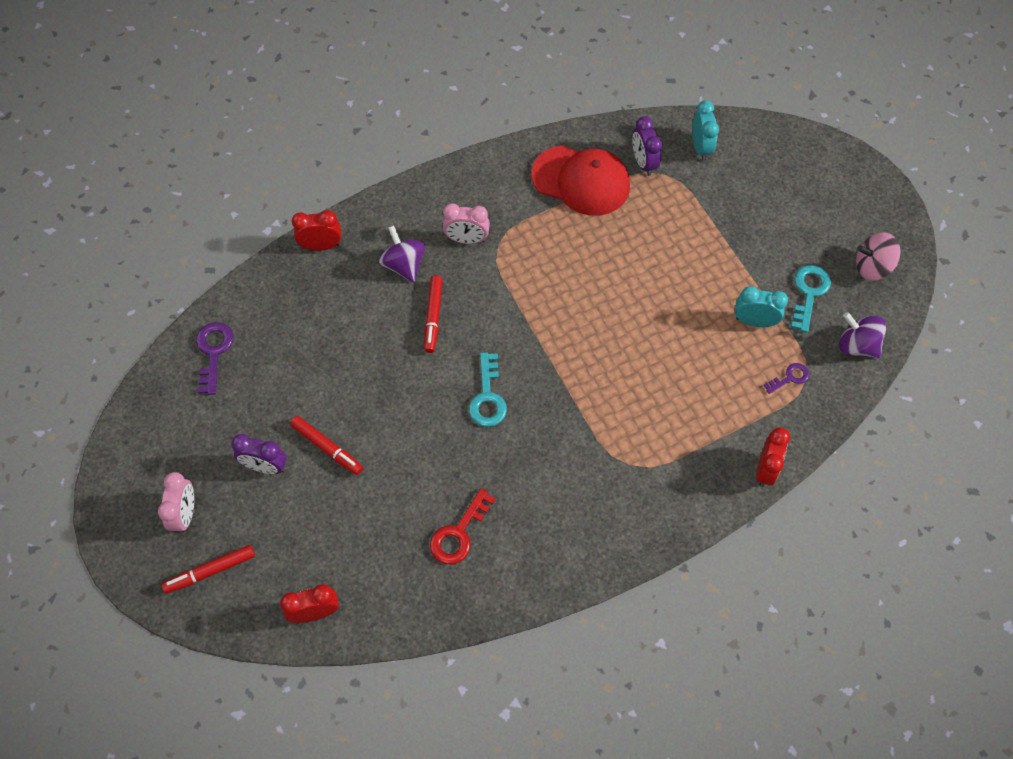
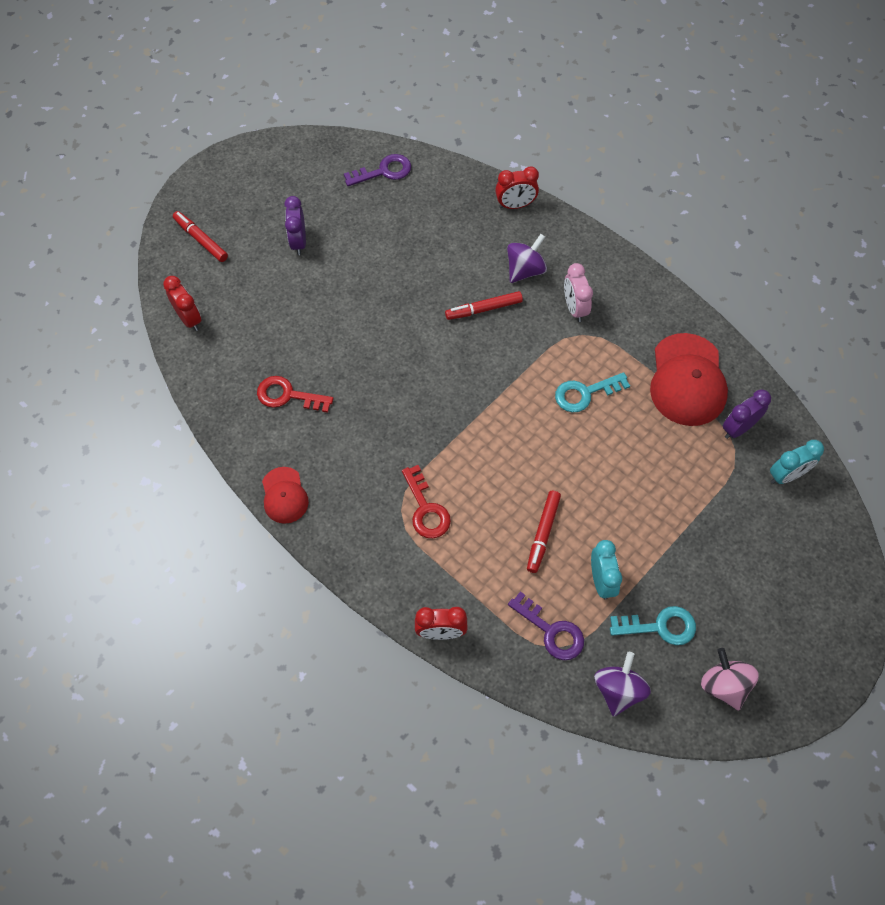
camera: 70 degrees right, 0 degrees up
(185, 514) = (241, 207): pink clock -> none
(321, 246) = (515, 205): red clock -> red clock turned 105 degrees clockwise
(327, 448) = (330, 277): red marker -> red marker (543, 533)
(487, 397) = (423, 376): turquoise key -> turquoise key (585, 393)
(576, 570) = (284, 495): none -> red cap
(636, 441) = (426, 509): none -> red key
(790, 378) = (551, 631): purple key -> purple key, size x1.63

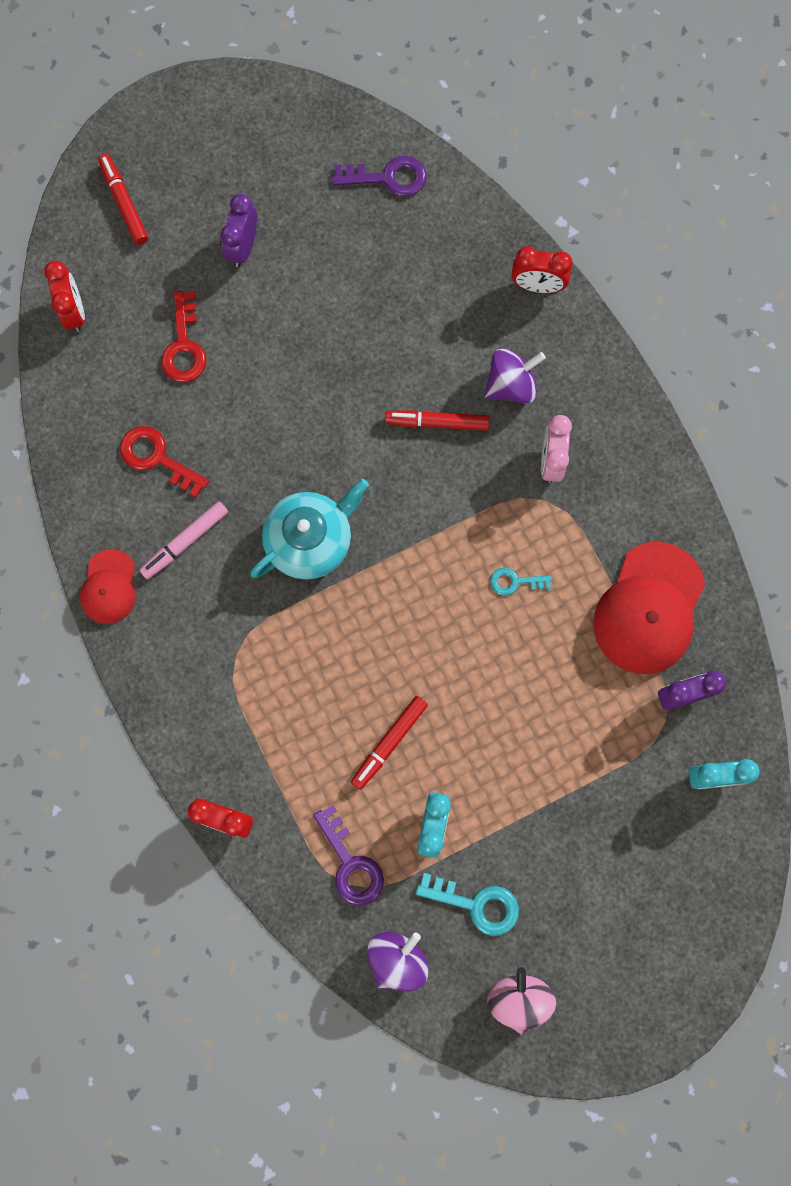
camera: 20 degrees right, 15 degrees up
(331, 445) = (185, 542): none -> pink marker
(424, 414) = (310, 540): none -> turquoise teapot
(426, 509) = (265, 663): red key -> red key (184, 345)
(585, 393) = (515, 581): turquoise key -> turquoise key, size x0.61

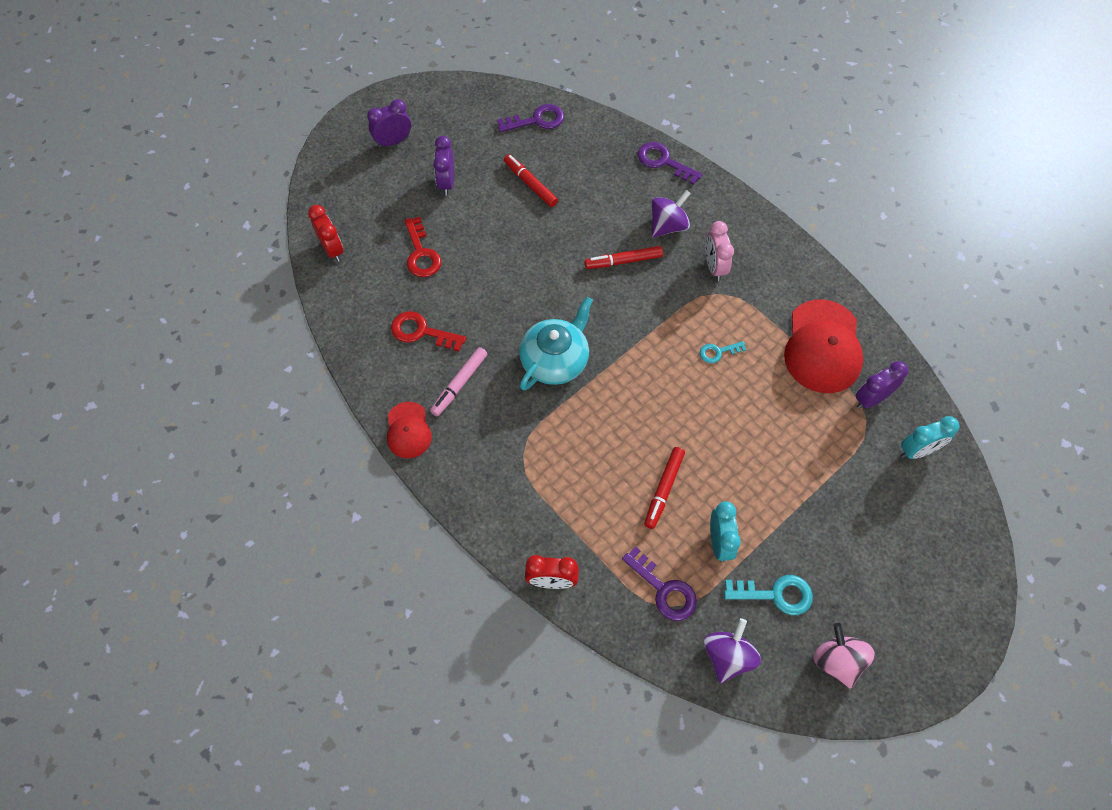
camera: 15 degrees left, 15 degrees down
(124, 203) = (352, 174): red marker -> red marker (530, 184)
(189, 165) = (393, 141): none -> purple clock
(537, 286) = (663, 162): red clock -> purple key

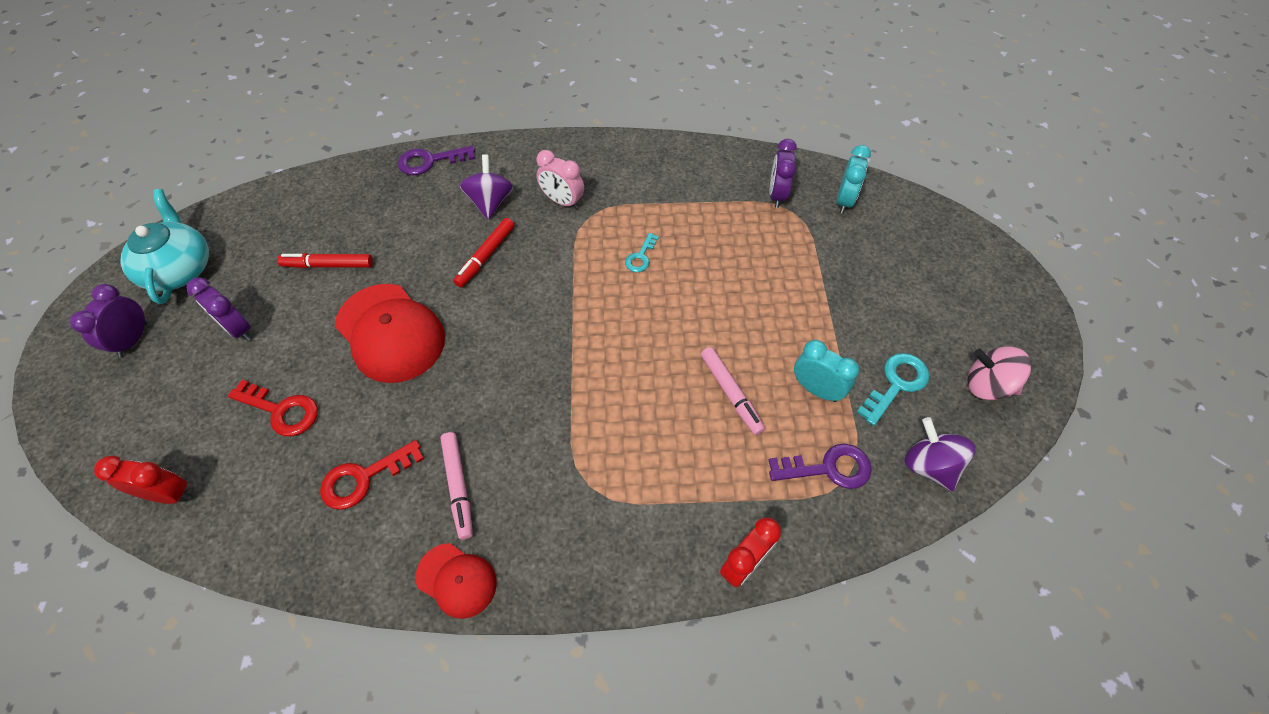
camera: 50 degrees left, 5 degrees down
(536, 120) = (275, 213): purple key -> none
(555, 360) = (522, 382): turquoise teapot -> turquoise teapot (180, 269)
(664, 489) = (731, 393): red marker -> pink marker
(823, 347) = (704, 189): red cap -> red cap (390, 333)

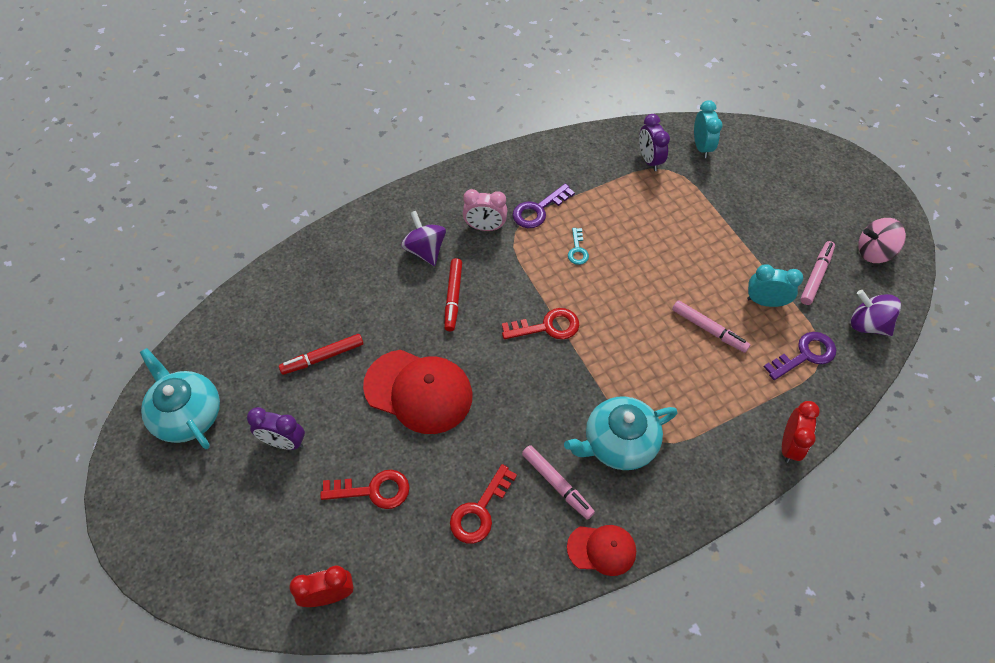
camera: 25 degrees left, 0 degrees up
(133, 340) = (194, 491): purple clock -> none
(430, 161) = (346, 233): purple key -> purple key (538, 210)
(552, 472) = (618, 442): none -> turquoise teapot
(558, 321) = (547, 327): none -> red key
(896, 384) = (816, 276): turquoise key -> pink marker

